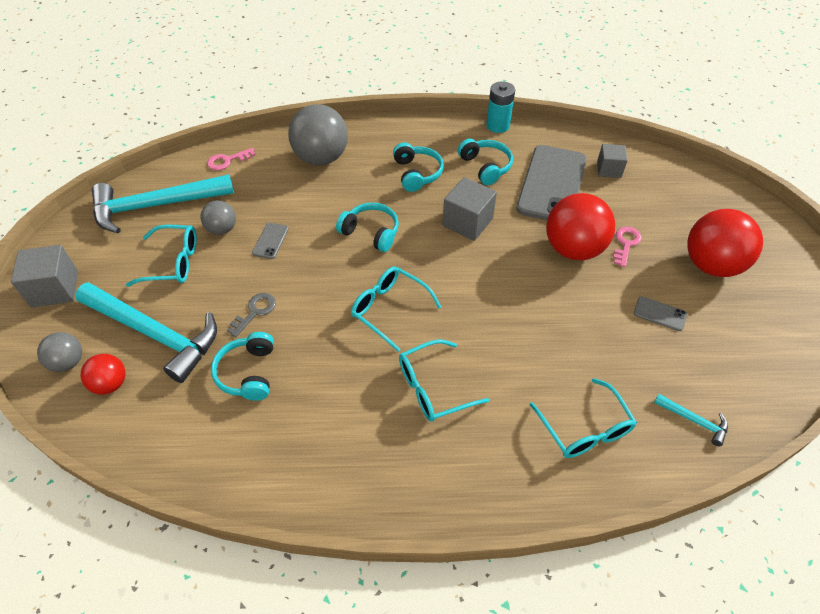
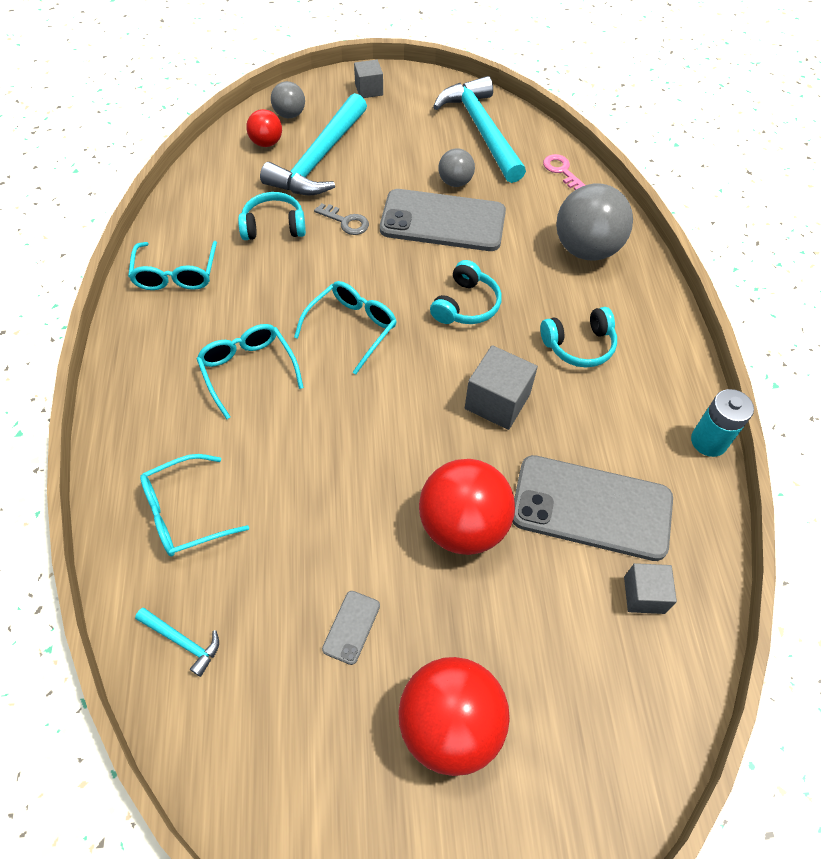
camera: 85 degrees right, 5 degrees up
(55, 289) = (369, 90): grey cube -> grey cube, size x0.65
(173, 262) = (406, 155): turquoise glasses -> turquoise glasses (176, 275)
(270, 241) = (443, 221): grey phone -> grey phone, size x2.45
(485, 167) = (610, 423): turquoise headphones -> none
(625, 244) = (481, 599): pink key -> none
(694, 421) = (182, 641): turquoise hammer -> turquoise hammer turned 90 degrees counterclockwise

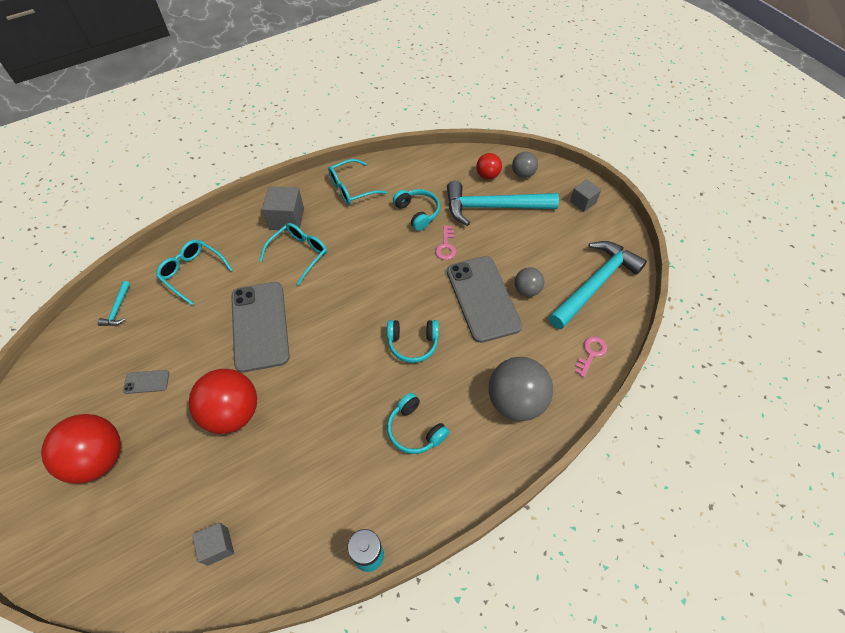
camera: 65 degrees right, 0 degrees up
(346, 221) = (446, 246): grey key -> pink key
(352, 328) = (358, 289): turquoise glasses -> none
(497, 401) = (338, 395): grey cube -> grey cube (287, 219)
(591, 507) = (275, 487): grey phone -> grey phone (260, 326)

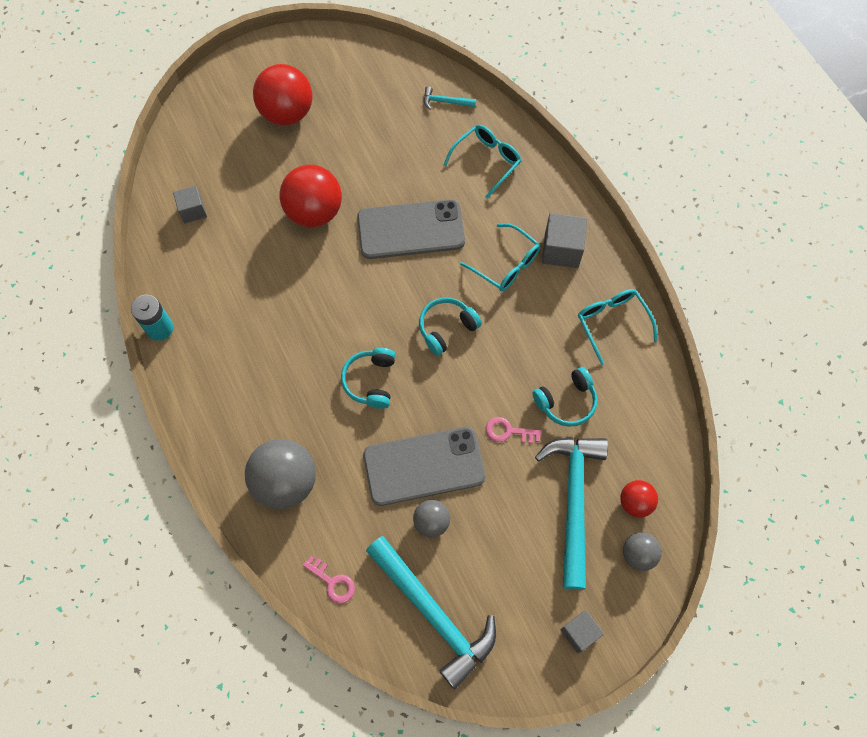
camera: 95 degrees right, 10 degrees up
(146, 382) = (358, 138): grey phone -> none
(415, 429) = (270, 376): turquoise headphones -> turquoise headphones (446, 328)

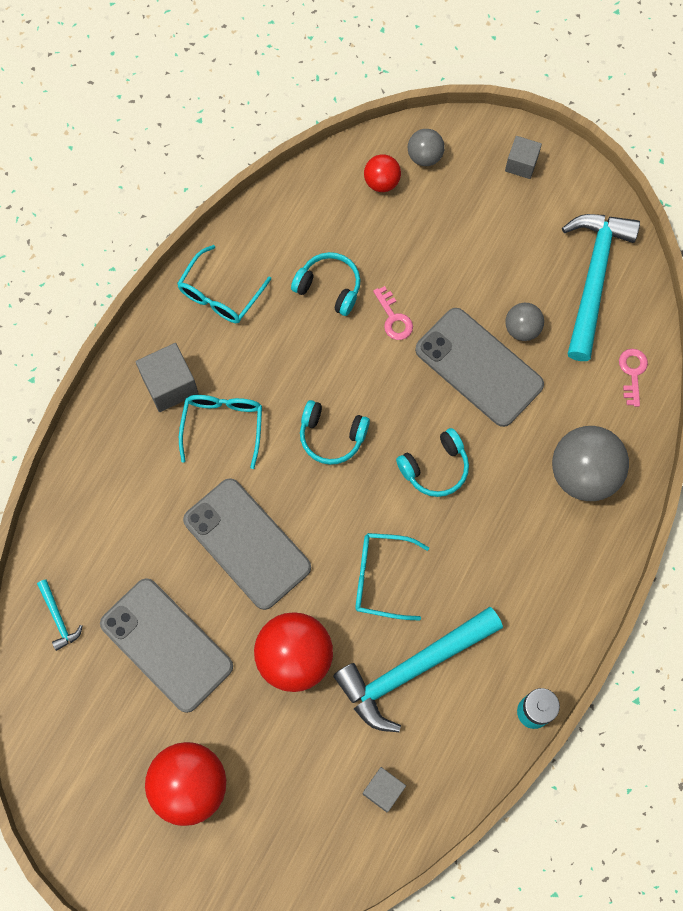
camera: 125 degrees left, 5 degrees up
(381, 148) = (166, 645): none -> grey phone
(487, 161) = (110, 523): turquoise glasses -> turquoise glasses (381, 578)
(573, 501) = (416, 229): turquoise hammer -> turquoise hammer (412, 669)

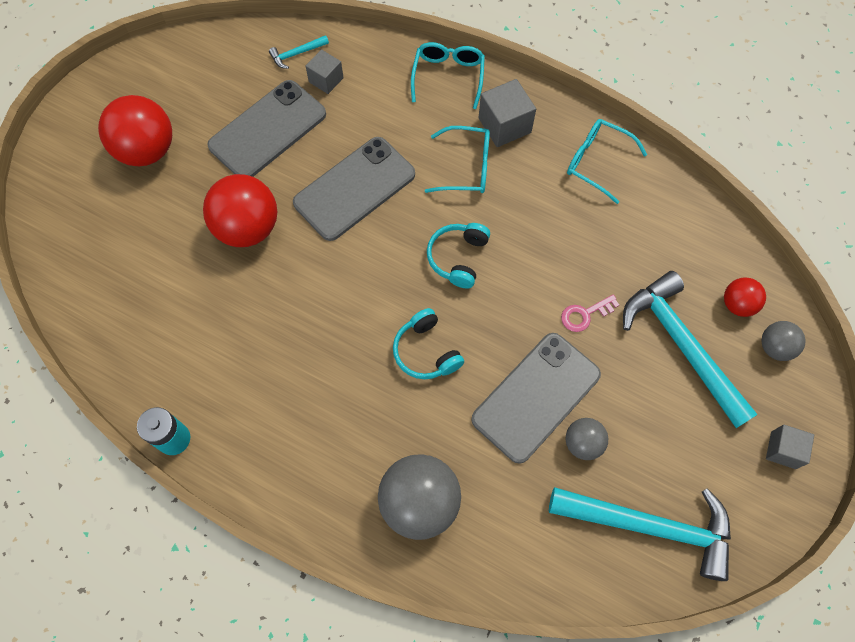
camera: 90 degrees right, 5 degrees down
(329, 287) = (613, 255): turquoise headphones -> none
(381, 578) = (317, 300): turquoise glasses -> turquoise glasses (448, 76)
(383, 790) = (119, 301): grey cube -> grey cube (326, 80)
(412, 669) = (227, 327): turquoise hammer -> turquoise hammer (682, 345)
(632, 373) = (538, 565): pink key -> none

